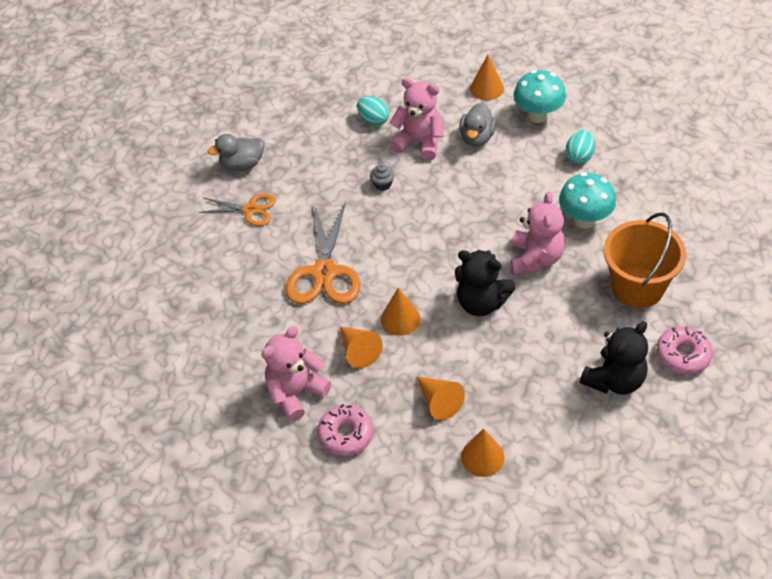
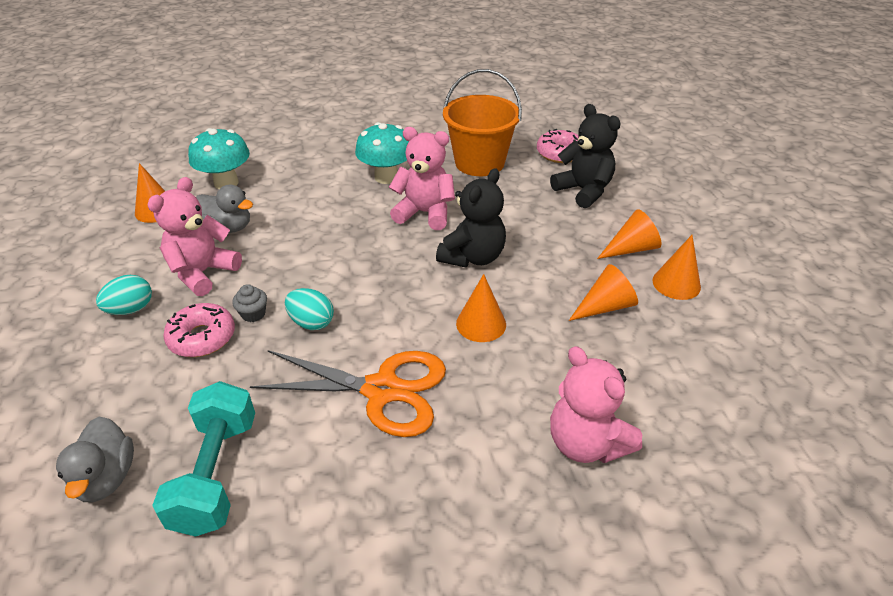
camera: 85 degrees left, 10 degrees down
(250, 210) = (216, 473): orange scissors -> turquoise dumbbell
(346, 434) = (653, 395): pink donut -> pink donut (202, 337)
(358, 351) = (524, 368): orange cone -> orange cone (631, 249)
(579, 156) = (302, 168): turquoise egg -> turquoise egg (311, 322)

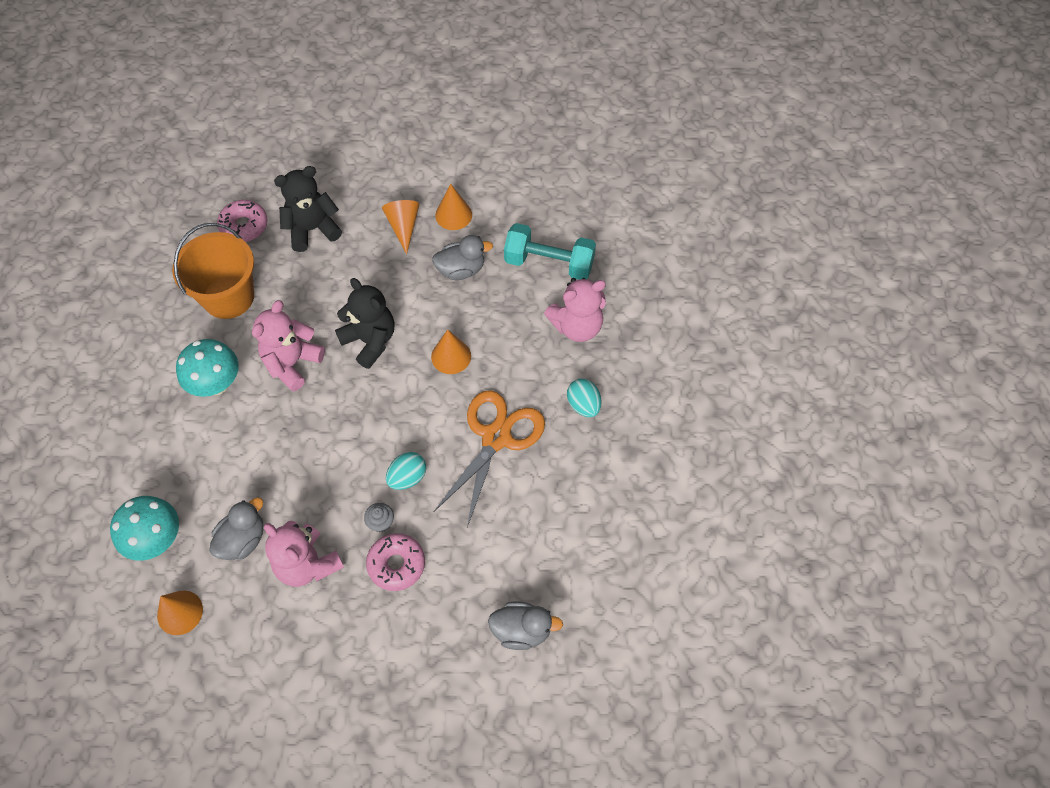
camera: 75 degrees left, 20 degrees up
(131, 309) = (338, 627): turquoise egg -> turquoise egg (583, 405)
(216, 473) = (538, 555): turquoise dumbbell -> turquoise dumbbell (549, 263)
(605, 306) = (461, 269): orange cone -> grey duck

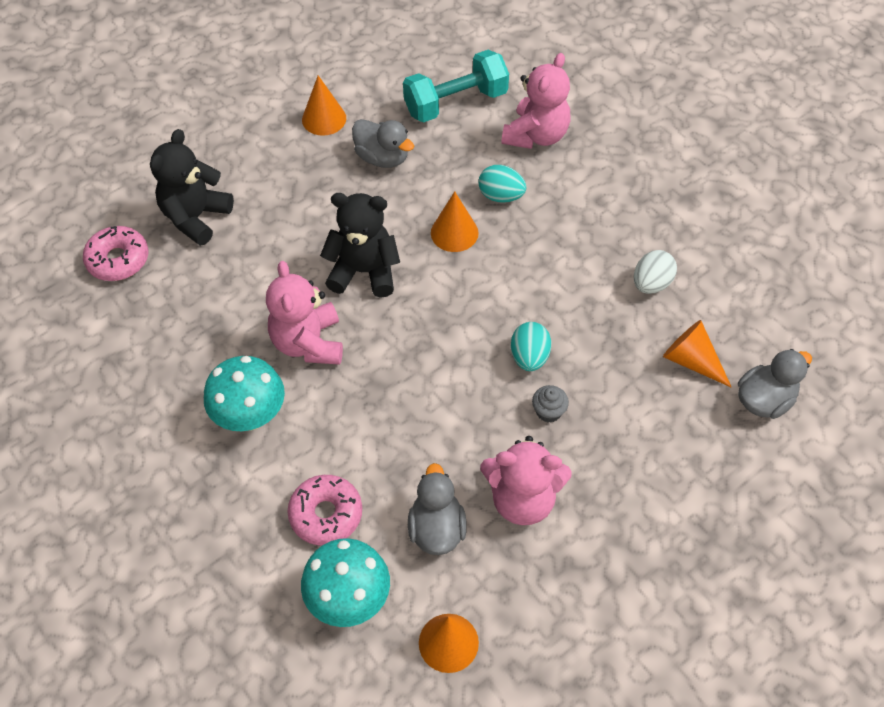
camera: 40 degrees left, 5 degrees down
(228, 297) = (174, 332): orange bucket -> none
(396, 564) = (602, 434): pink donut -> pink donut (326, 514)
(403, 226) = (286, 158): orange cone -> orange cone (691, 361)
(461, 269) = (382, 158): grey duck -> grey duck turned 90 degrees clockwise
(496, 437) = (569, 268): orange scissors -> none
(537, 491) = (651, 284): none -> white egg
(583, 405) = (611, 191): turquoise egg -> turquoise egg (501, 196)

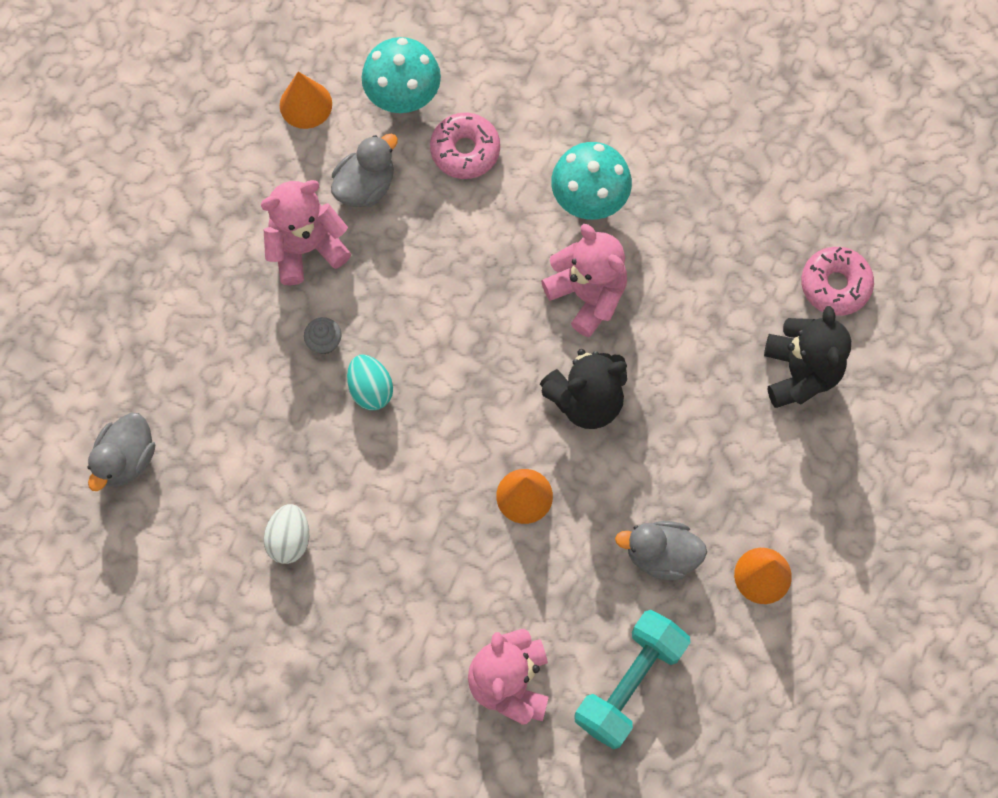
camera: 150 degrees right, 15 degrees up
(437, 528) = (365, 186): grey duck -> grey duck turned 105 degrees counterclockwise
(501, 196) = (502, 571): turquoise egg -> none
(691, 361) = (212, 467): orange cone -> none

